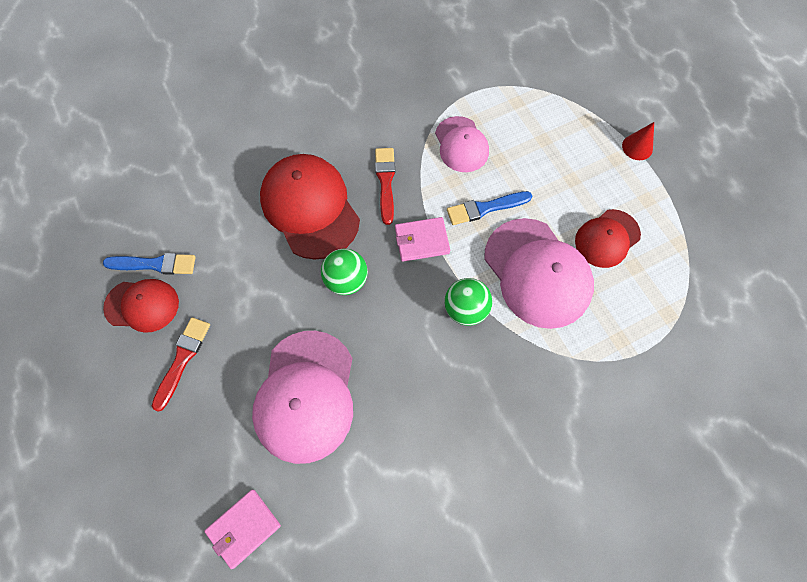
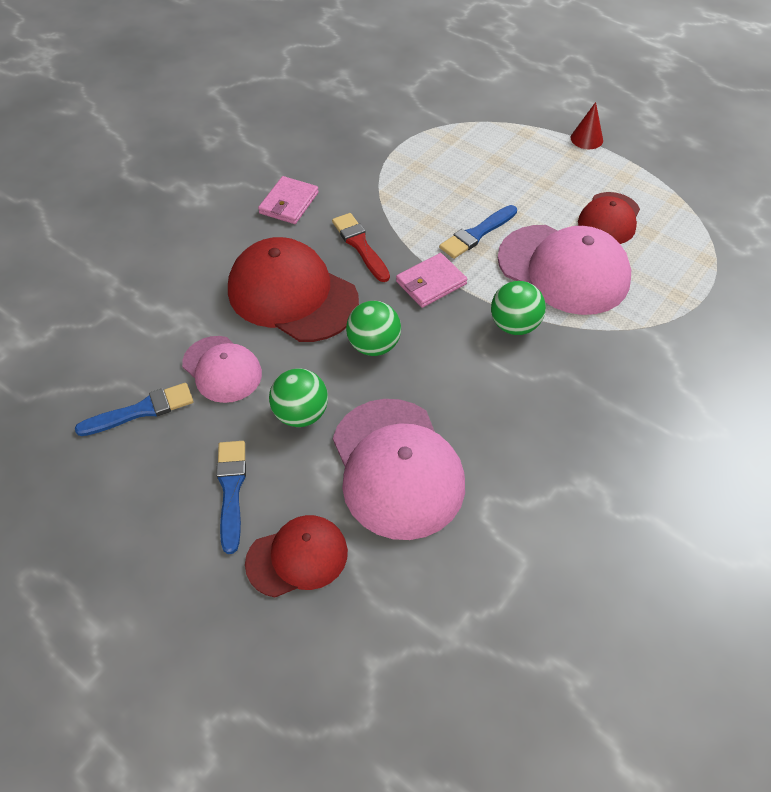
camera: 25 degrees left, 15 degrees down
(142, 305) = (149, 456): red cap -> red cap (297, 557)
(182, 359) = (231, 490): red brush -> blue brush
(243, 528) = (407, 626): pink wallet -> pink wallet (289, 203)
(262, 317) = (301, 414): none -> green ball
(461, 144) = (418, 189): pink cap -> pink cap (222, 369)

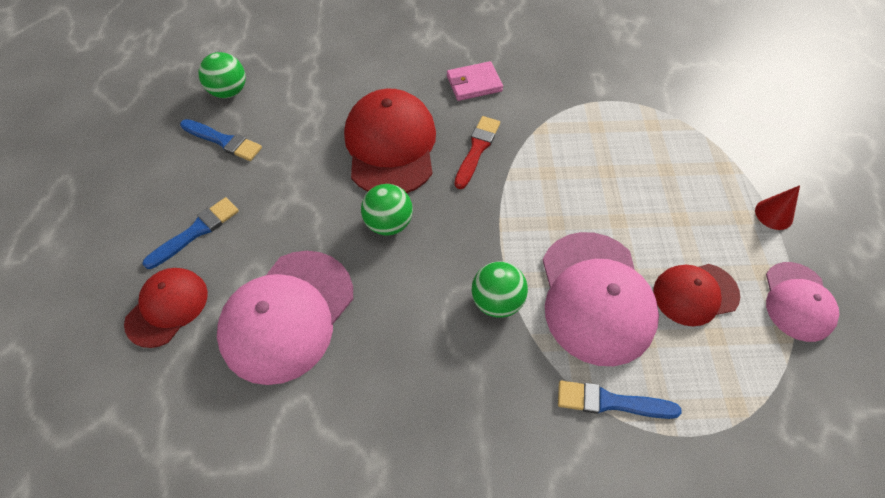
camera: 50 degrees right, 5 degrees up
(222, 369) = (291, 156): pink cap -> pink cap (798, 301)
(297, 557) = (167, 307): red cap -> red cap turned 90 degrees counterclockwise
(301, 414) = (289, 225): green ball -> green ball (229, 92)
(431, 283) = (485, 216): pink wallet -> none
(477, 234) = (568, 211): blue brush -> blue brush (610, 402)

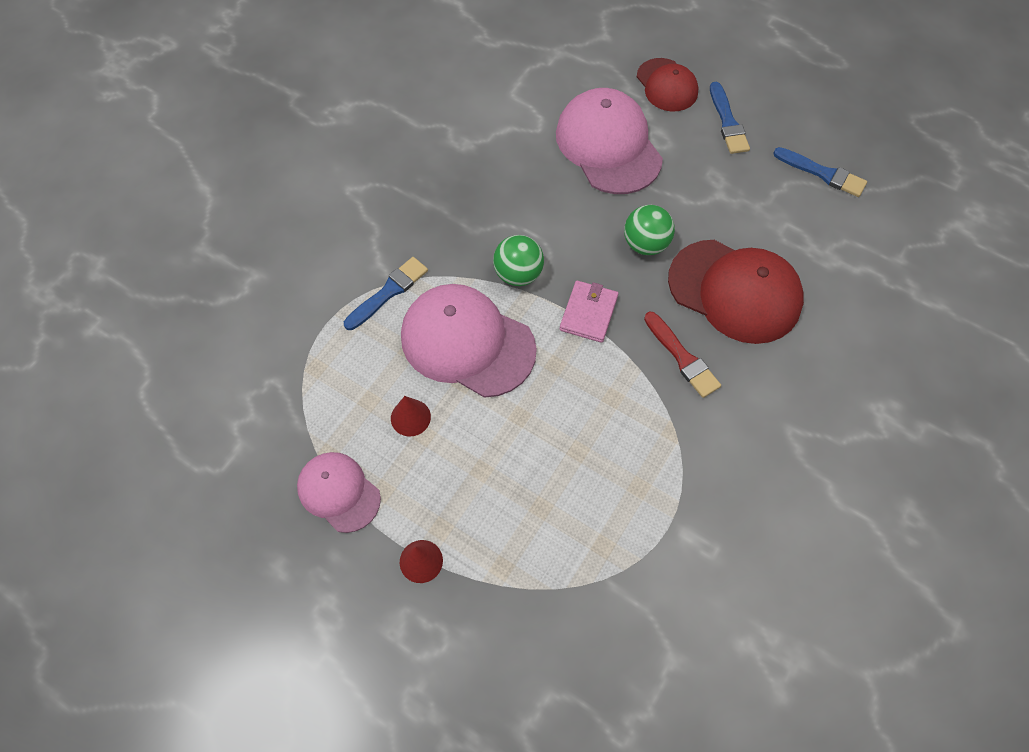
camera: 125 degrees right, 5 degrees up
(223, 141) = (823, 173): blue brush -> blue brush turned 120 degrees counterclockwise
(229, 92) = (891, 201): green ball -> none
(474, 83) = (777, 413): pink wallet -> pink wallet (588, 313)
(695, 294) = (410, 417): red cap -> red cone

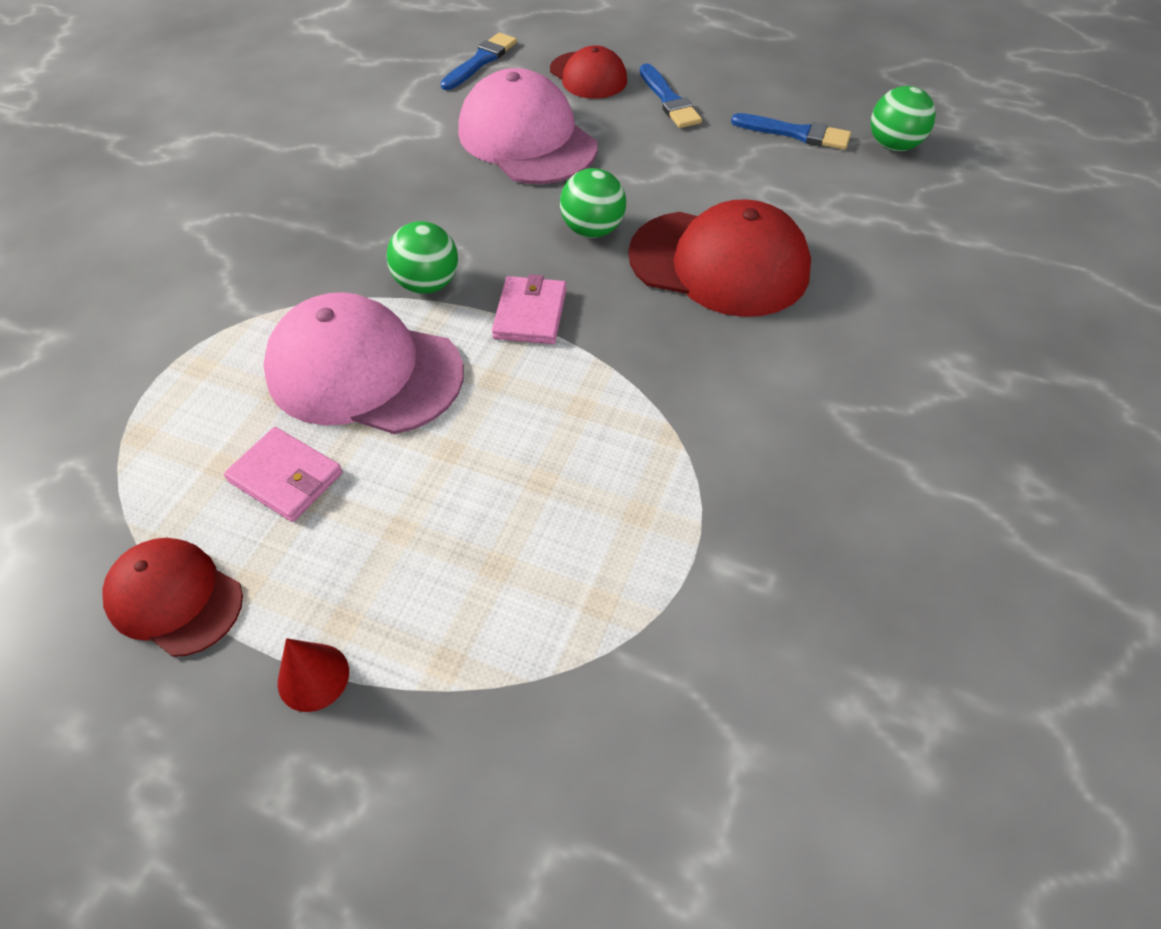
camera: 10 degrees left, 10 degrees down
(338, 492) = (174, 598): pink cap -> red cap
(388, 292) = (247, 329): blue brush -> blue brush (481, 61)
(410, 417) = (286, 477): red cone -> pink wallet
(682, 357) = (667, 345): red brush -> none
(899, 199) = (893, 146): none -> green ball

